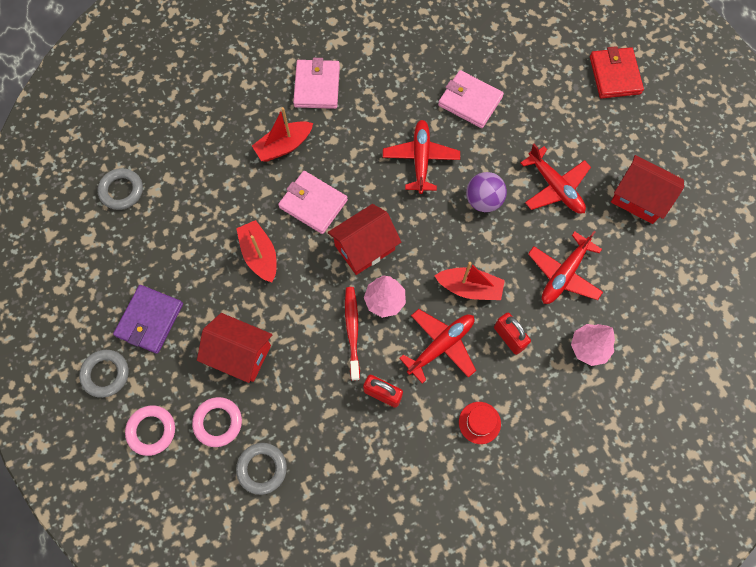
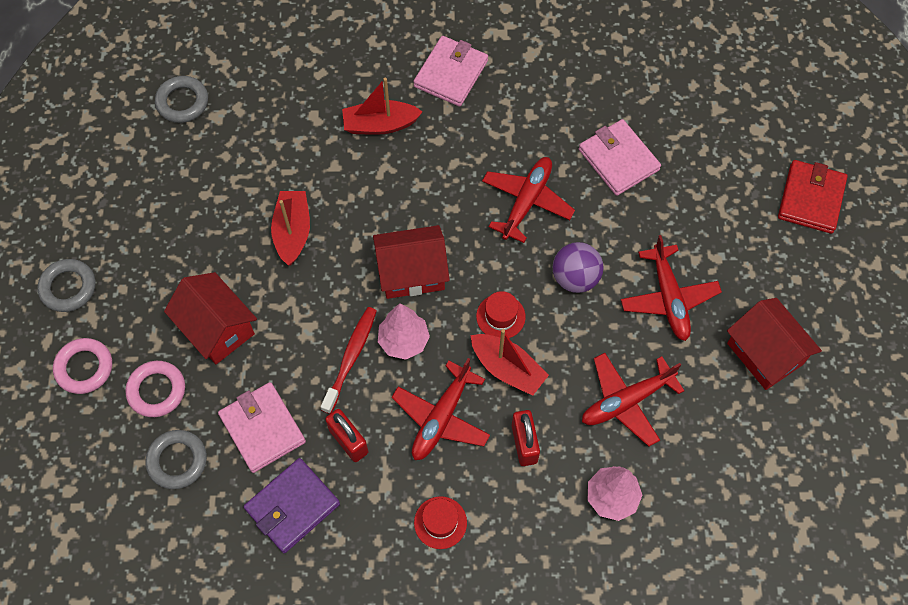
camera: 25 degrees right, 5 degrees down
(150, 320) = (142, 251): purple wallet -> purple wallet (292, 506)
(313, 204) = (380, 201): pink wallet -> pink wallet (262, 428)
(441, 345) = (441, 418): red plane -> red plane turned 135 degrees clockwise
(445, 252) = (500, 316): none -> red hat

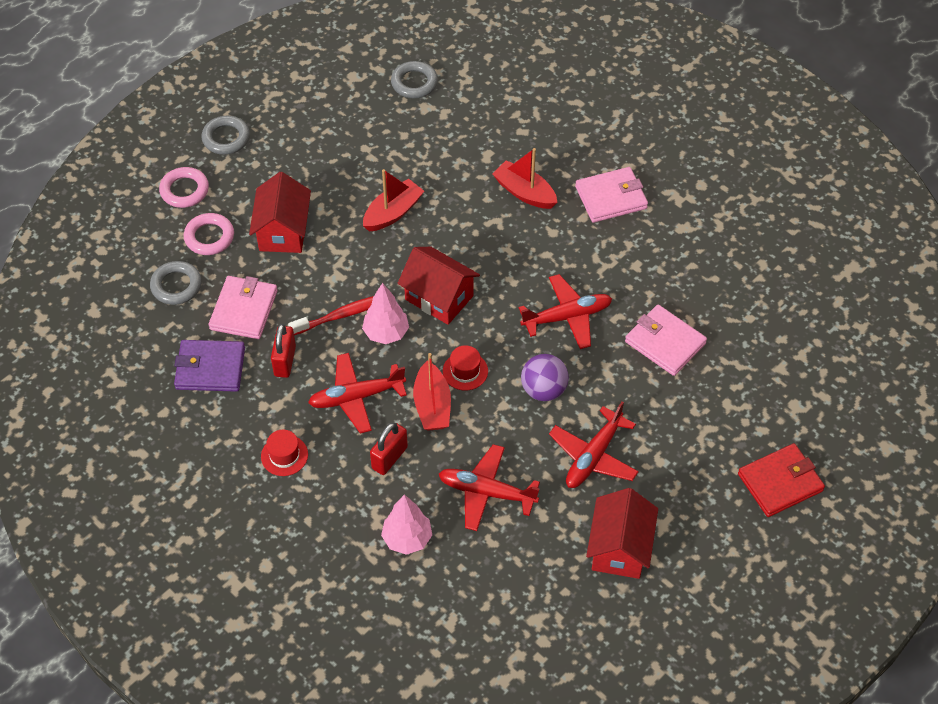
camera: 45 degrees right, 10 degrees down
(618, 159) = (665, 342): pink wallet -> pink wallet turned 60 degrees counterclockwise

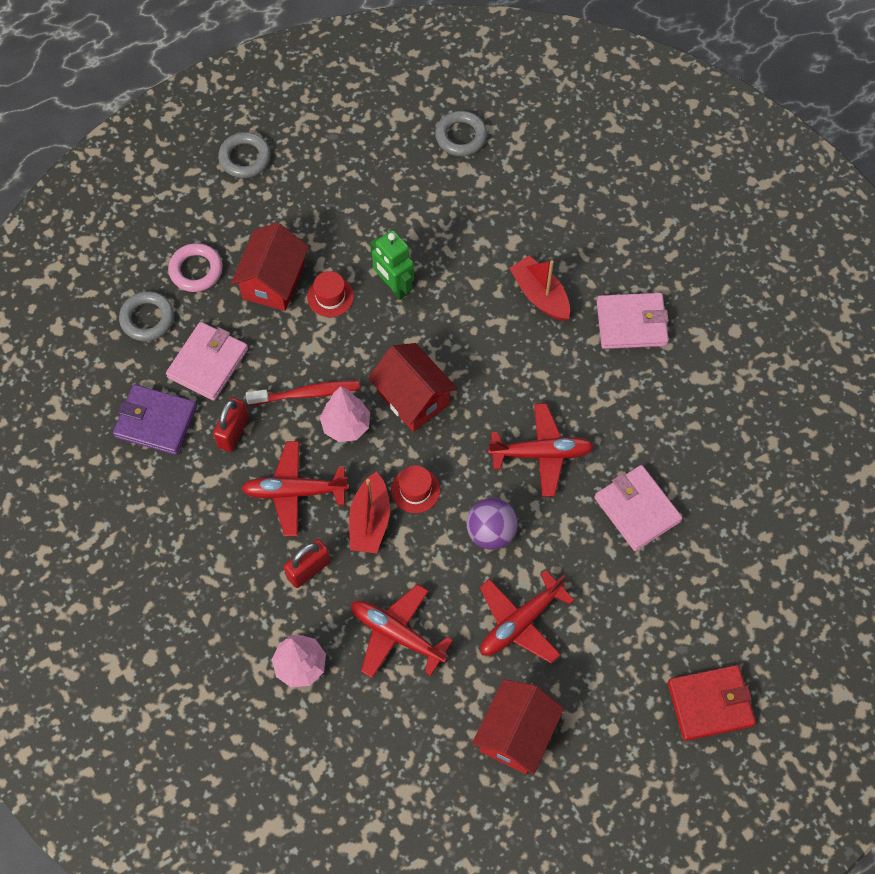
camera: 15 degrees right, 10 degrees up
(184, 190) = (185, 210): pink ring -> none
(284, 455) = (203, 539): red hat -> red hat (330, 296)
(393, 213) = (393, 286): red boat -> green robot

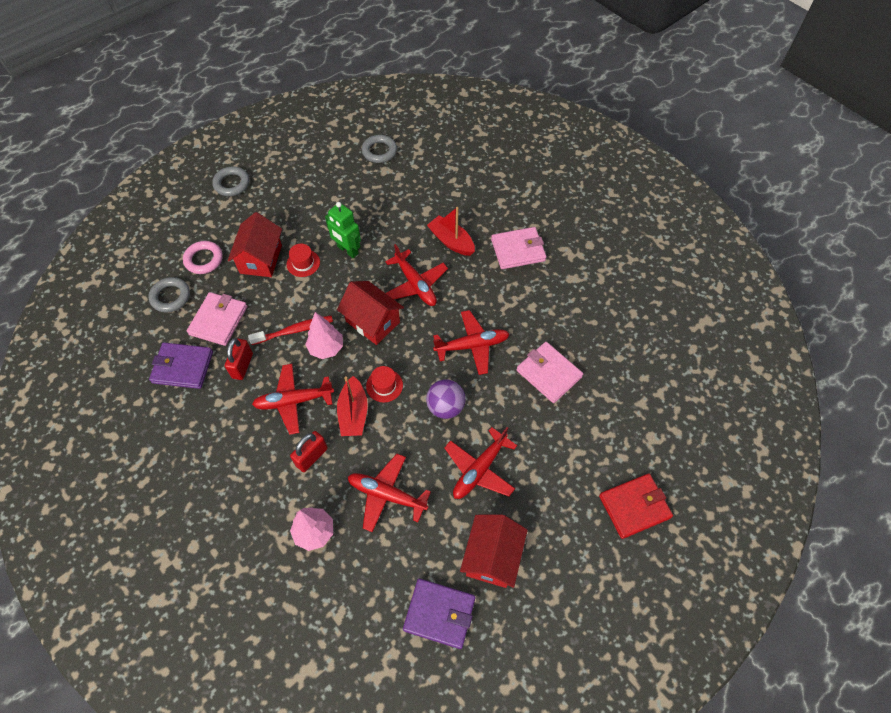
camera: 10 degrees left, 5 degrees down
(439, 790) = (439, 614): none -> purple wallet
(480, 352) = (416, 284): none -> red plane

